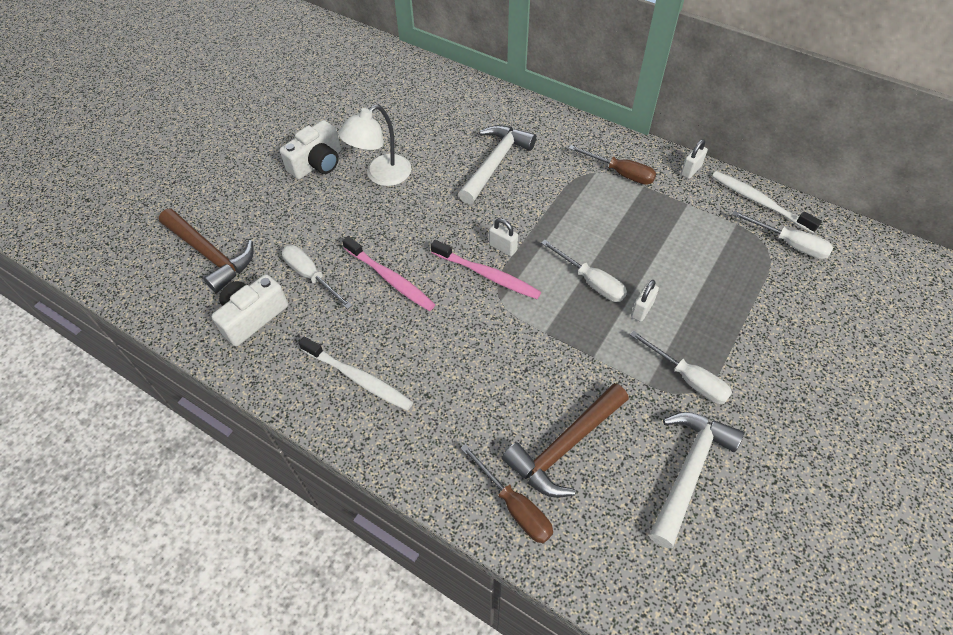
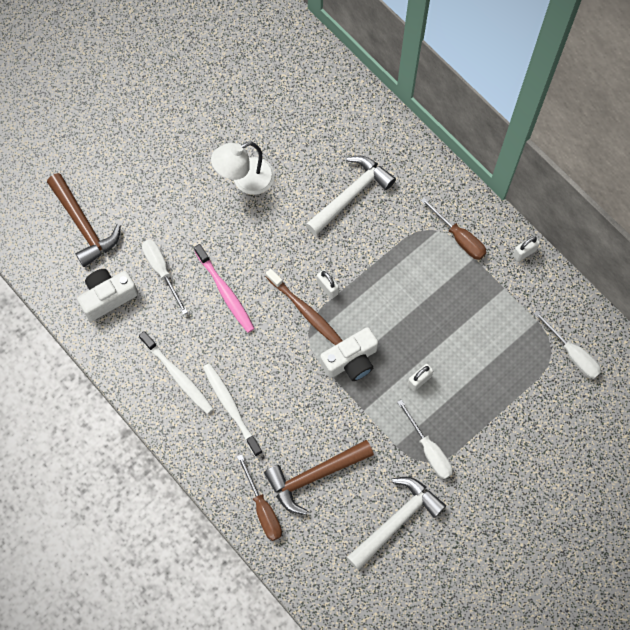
camera: 15 degrees right, 15 degrees up
(317, 163) = (192, 150): white camera -> white camera (351, 361)
(487, 275) = (305, 311): pink toothbrush -> brown toothbrush
(591, 282) = (388, 342): white screwdriver -> none
(760, 202) = (569, 304): white toothbrush -> white toothbrush (231, 408)

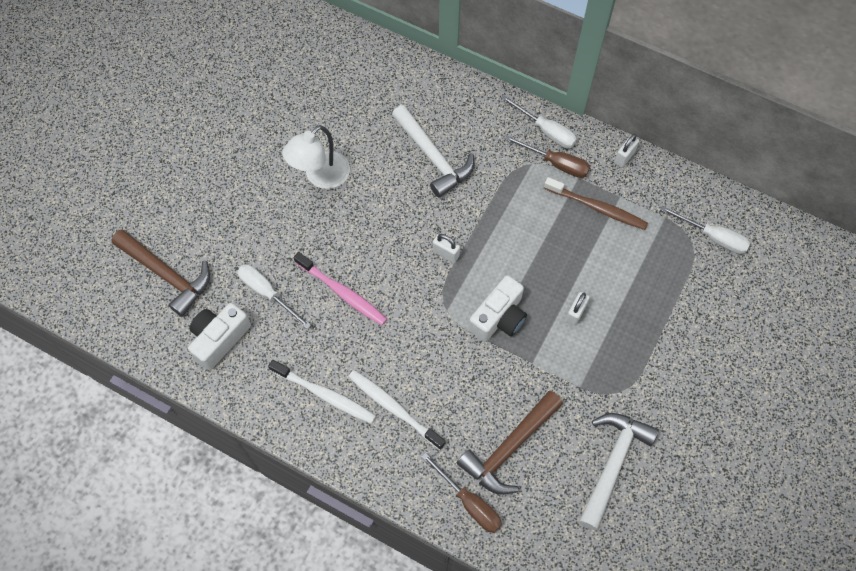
camera: 20 degrees left, 5 degrees down
(305, 311) = (432, 284): brown toothbrush -> brown toothbrush (597, 207)
(351, 195) = (433, 157): white hammer -> white hammer turned 120 degrees clockwise
(429, 450) = (615, 379): white screwdriver -> white screwdriver (546, 131)

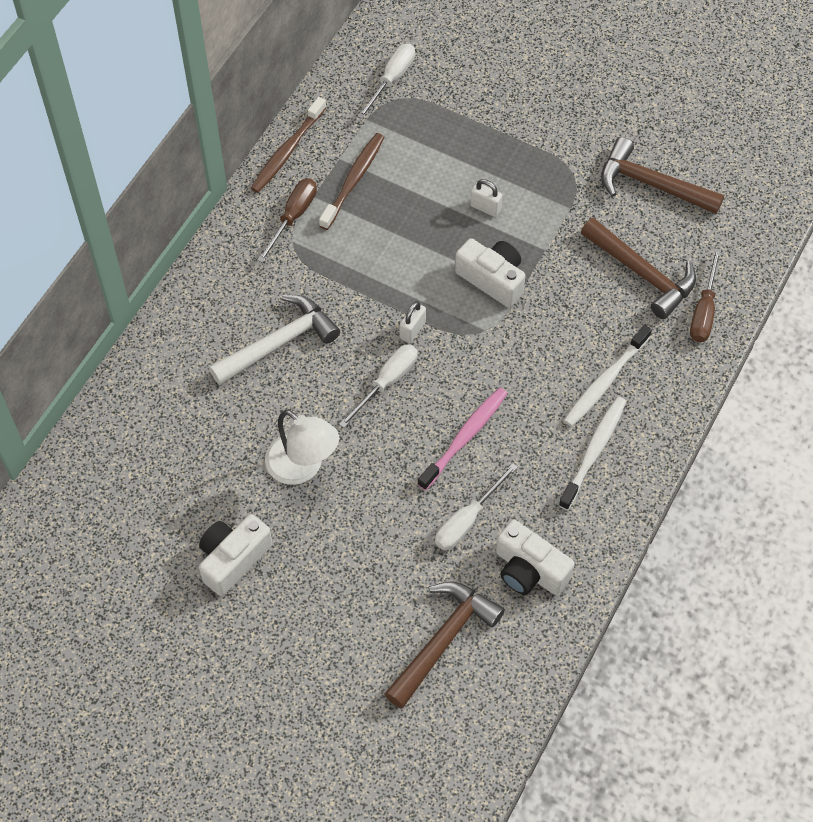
camera: 90 degrees left, 5 degrees down
(247, 133) = (233, 559): none -> white camera
(469, 502) = (704, 311): brown screwdriver -> brown screwdriver turned 150 degrees clockwise
(546, 131) = (247, 225): white screwdriver -> white screwdriver (387, 382)
(613, 464) = (652, 184): white hammer -> brown hammer
(624, 157) = (287, 151): white padlock -> brown toothbrush

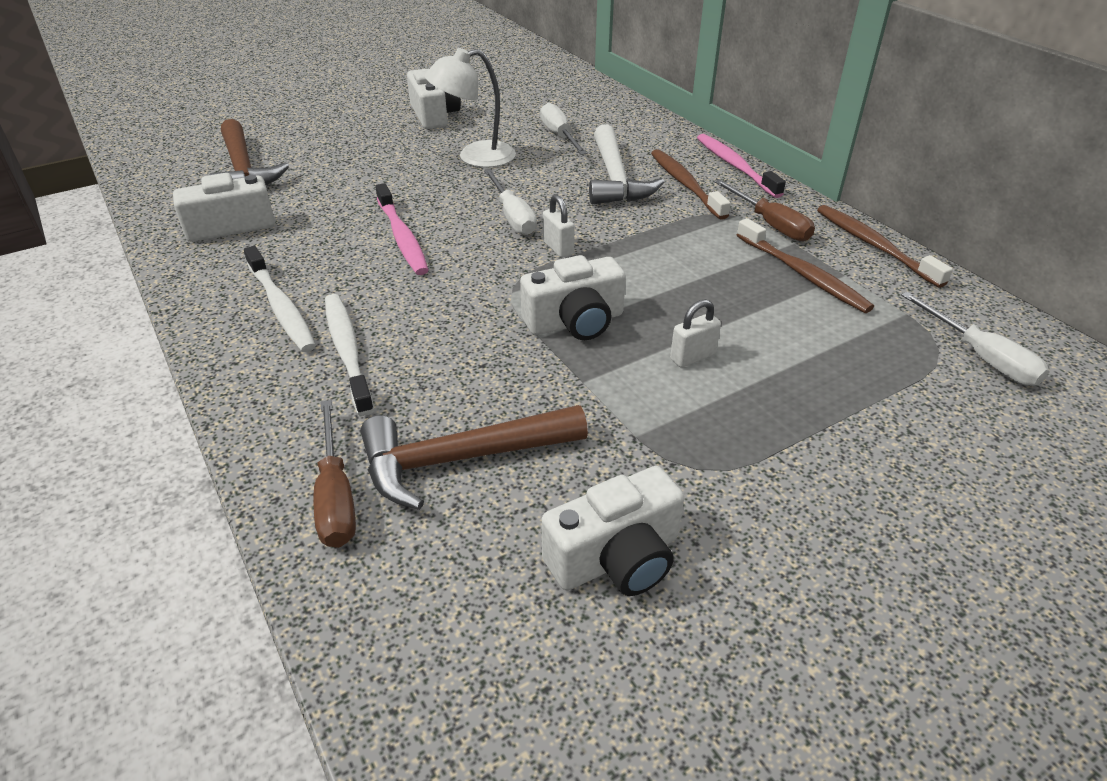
camera: 120 degrees right, 20 degrees down
(203, 268) = (735, 166): none -> pink toothbrush
(260, 291) = (685, 184): none -> brown toothbrush
(467, 520) = (321, 212): white screwdriver -> white screwdriver (559, 136)
(652, 184) = (616, 558): brown hammer -> white camera
(704, 311) = (335, 496): brown screwdriver -> brown screwdriver turned 150 degrees counterclockwise

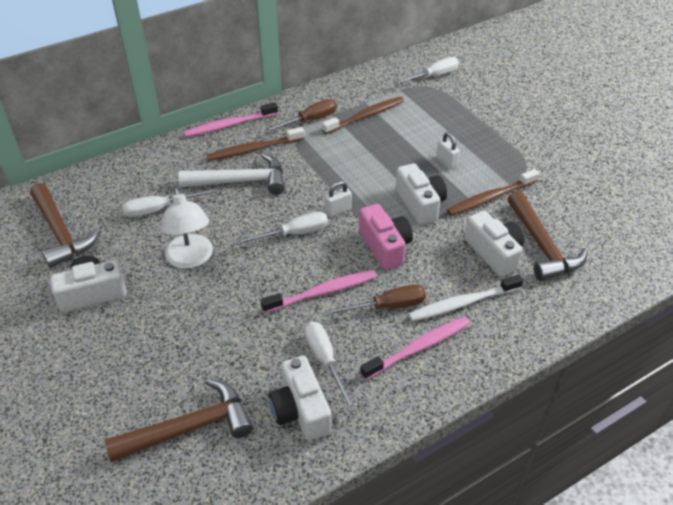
camera: 90 degrees left, 5 degrees up
(281, 307) = (418, 348): white toothbrush -> pink toothbrush
(290, 240) = (325, 361): none -> white screwdriver
(335, 496) = (579, 290): brown screwdriver -> brown screwdriver (387, 306)
(479, 286) = (385, 246): none -> pink camera
(523, 94) = (60, 233): none -> brown hammer
(616, 558) = (586, 194): white camera -> white camera (494, 253)
(874, 246) = (335, 87): brown toothbrush -> brown toothbrush (490, 198)

